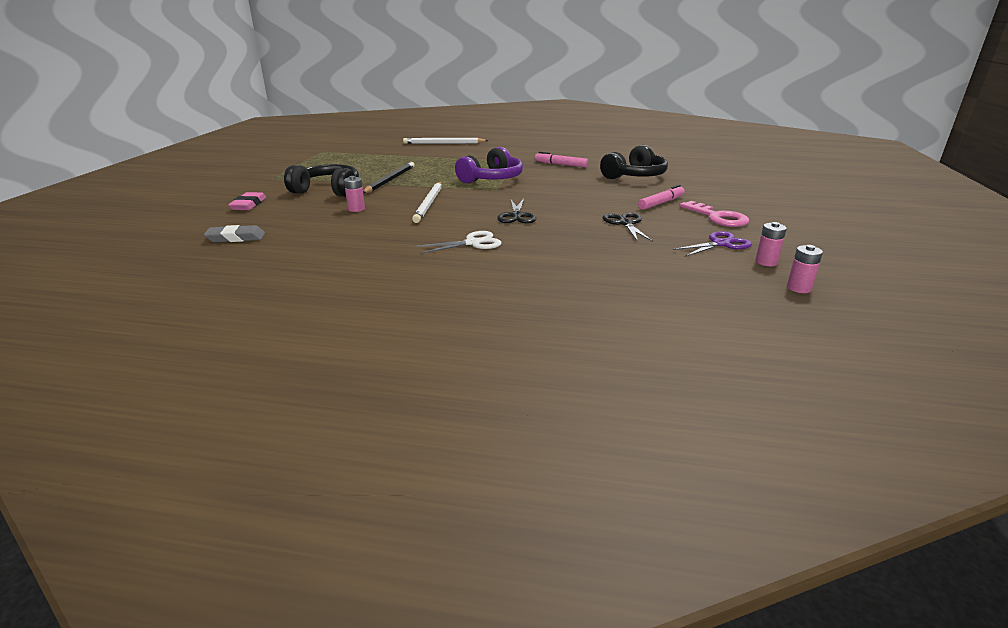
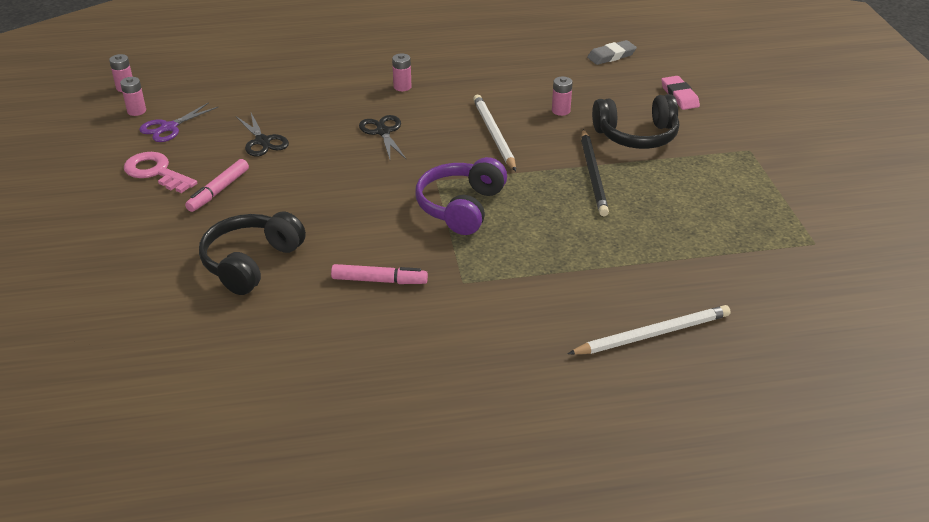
camera: 160 degrees right, 10 degrees up
(473, 243) = (402, 87): white scissors -> pink battery

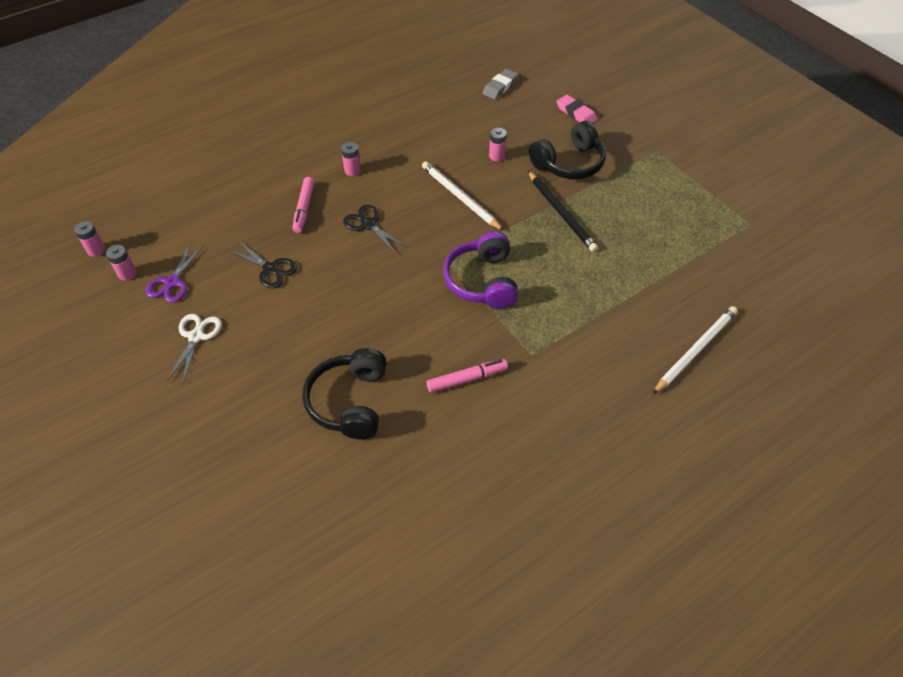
camera: 25 degrees left, 15 degrees up
(156, 172) = (196, 336): pink key -> white scissors
(218, 191) = (268, 336): pink marker -> pink marker (304, 208)

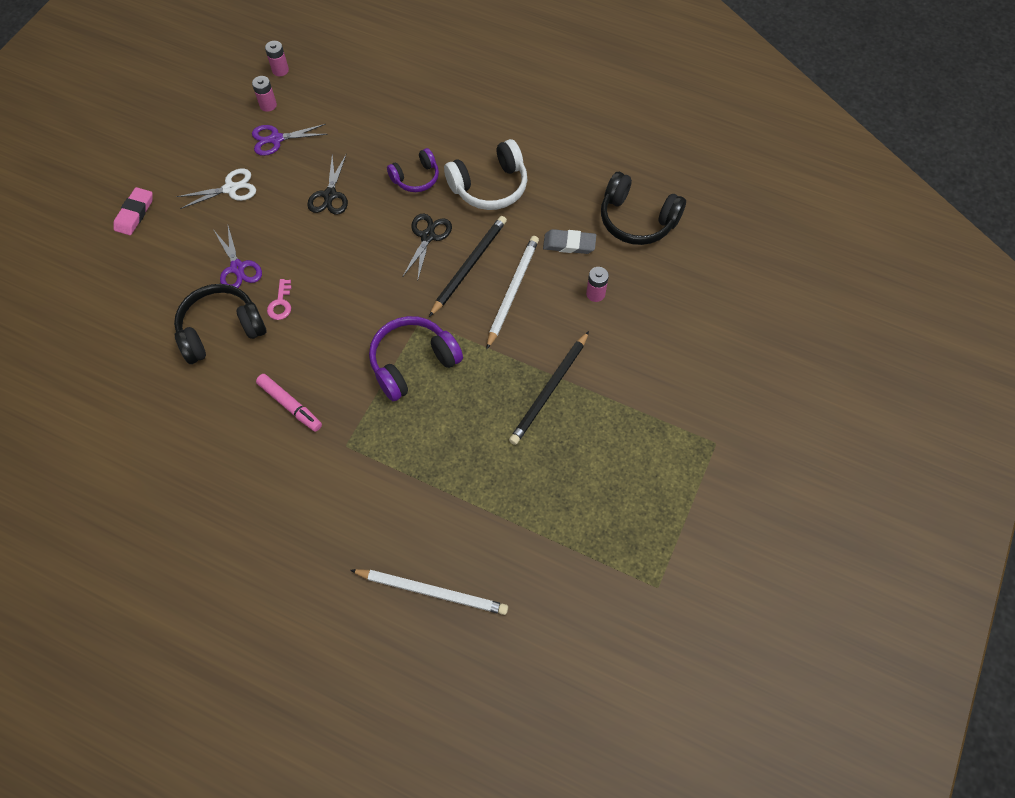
camera: 60 degrees right, 10 degrees up
(291, 364) = (237, 268): none -> purple scissors
(304, 208) = (416, 178): pink marker -> purple headphones
(352, 170) = (490, 186): pink battery -> white headphones
(356, 346) = (281, 303): none -> pink key
(417, 212) = (469, 266): none -> black pencil
(500, 87) = (710, 245): grey eraser -> grey eraser (569, 244)
(569, 163) = (631, 365): black headphones -> black headphones (637, 220)
(576, 113) = (721, 336): pink eraser -> pink eraser (135, 214)

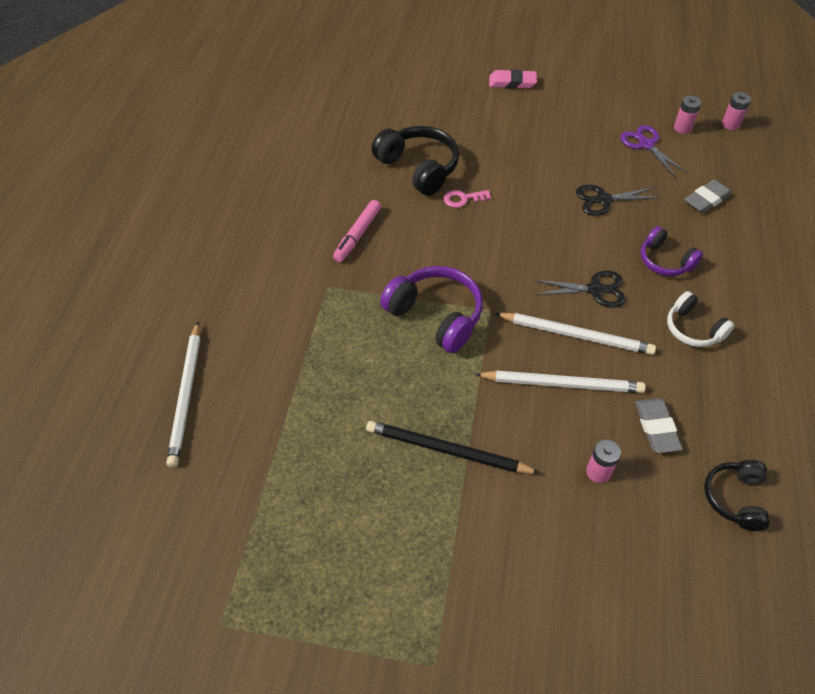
camera: 75 degrees right, 10 degrees down
(231, 188) = (571, 131): white scissors -> none
(237, 268) = (488, 160): purple scissors -> none
(361, 123) = (706, 199): none -> grey eraser
(469, 266) = (576, 335): black pencil -> white pencil
(490, 186) = (693, 329): white headphones -> white headphones, size x0.62
(637, 220) = (735, 498): black headphones -> black headphones, size x0.62

